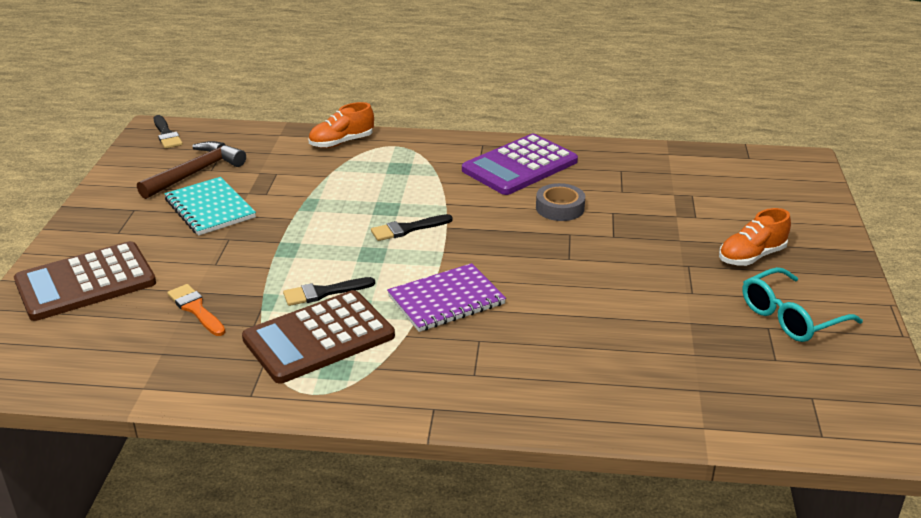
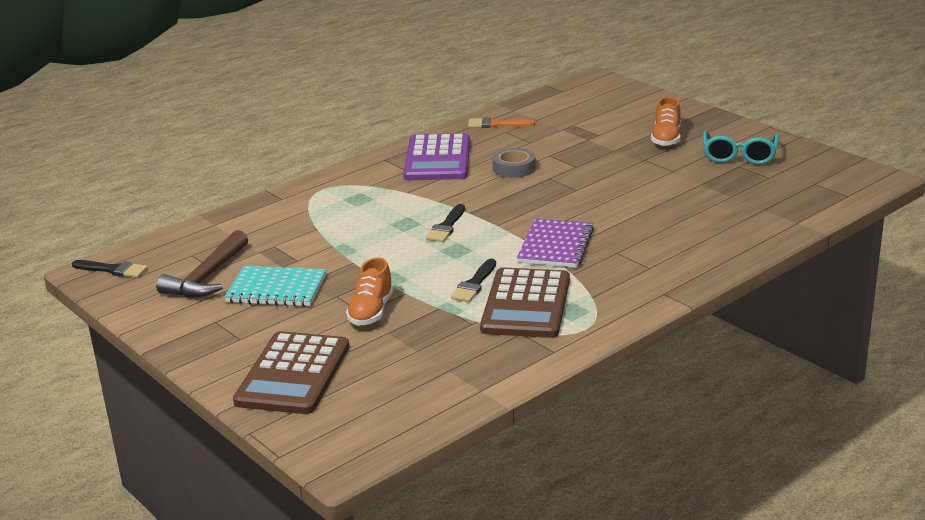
camera: 45 degrees left, 5 degrees down
(196, 173) = (207, 277): brown hammer -> brown hammer turned 150 degrees counterclockwise
(196, 309) = (413, 339): orange brush -> orange brush (497, 124)
(341, 142) = (277, 205): orange shoe -> orange shoe (371, 312)

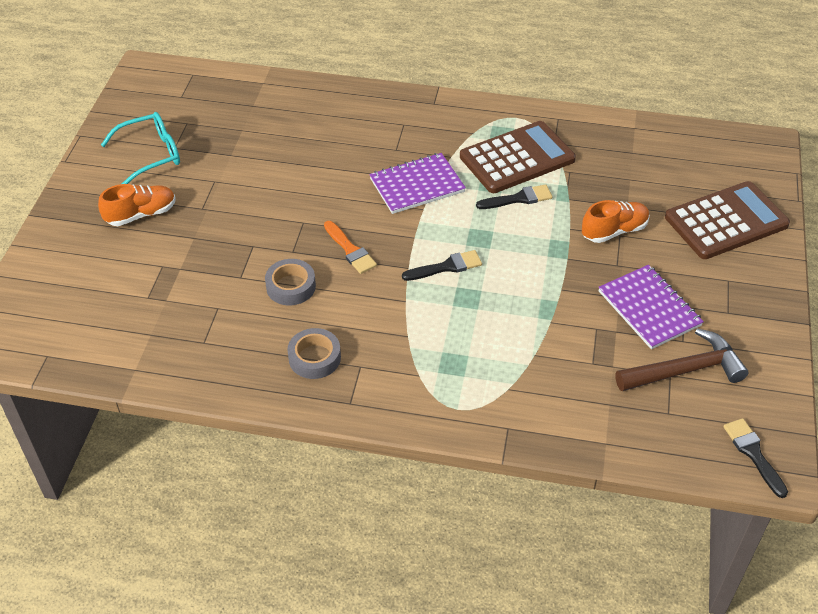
camera: 130 degrees left, 20 degrees up
(276, 289) = (649, 308): turquoise notebook -> purple notebook
(437, 159) = (314, 358): purple calculator -> grey tape
(497, 124) = (188, 361): orange brush -> orange brush (350, 250)

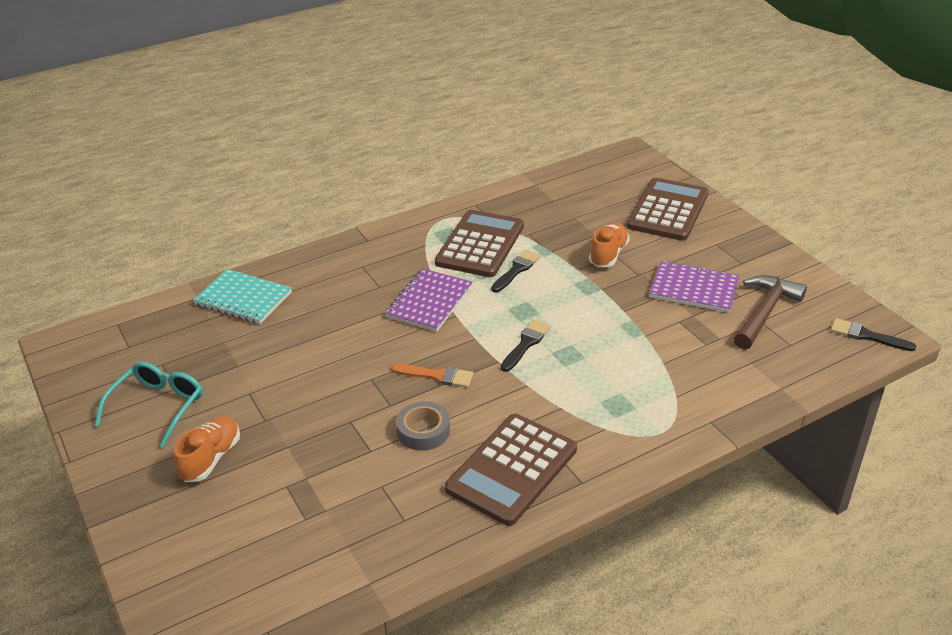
camera: 40 degrees left, 10 degrees down
(291, 102) = (243, 299): none -> turquoise notebook
(314, 358) = (512, 469): grey tape -> brown calculator

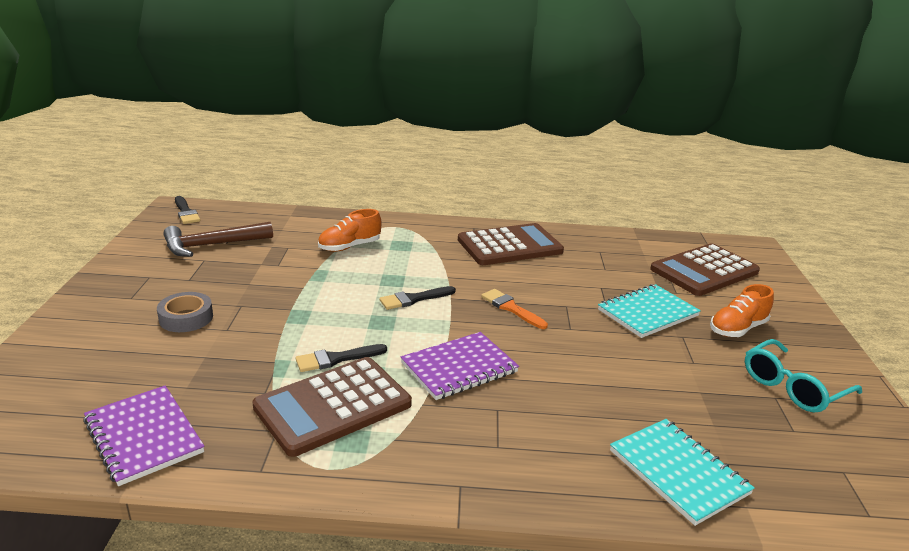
camera: 150 degrees left, 10 degrees down
(307, 435) = (648, 313): none -> turquoise notebook
(423, 431) = (552, 282): grey tape -> grey tape (186, 318)
(608, 254) = (232, 332): orange shoe -> orange shoe (349, 247)
(668, 210) = (91, 346): brown calculator -> brown calculator (704, 271)
(694, 289) = (224, 277): purple notebook -> purple notebook (144, 436)

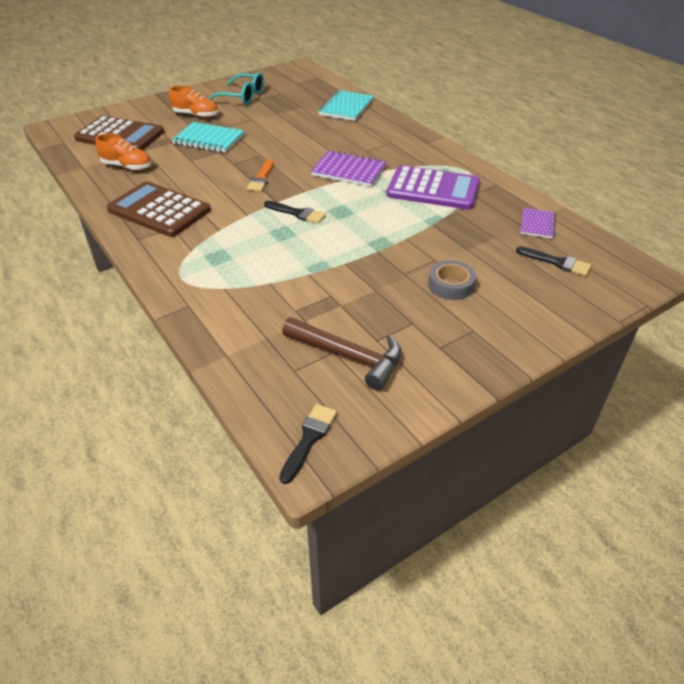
camera: 125 degrees left, 15 degrees up
(144, 436) = (537, 224): purple notebook -> purple notebook, size x0.61
(333, 406) = (433, 189): brown calculator -> purple calculator
(336, 359) = (398, 207): black brush -> black brush (556, 262)
(349, 247) = (253, 279): orange shoe -> orange shoe (127, 167)

